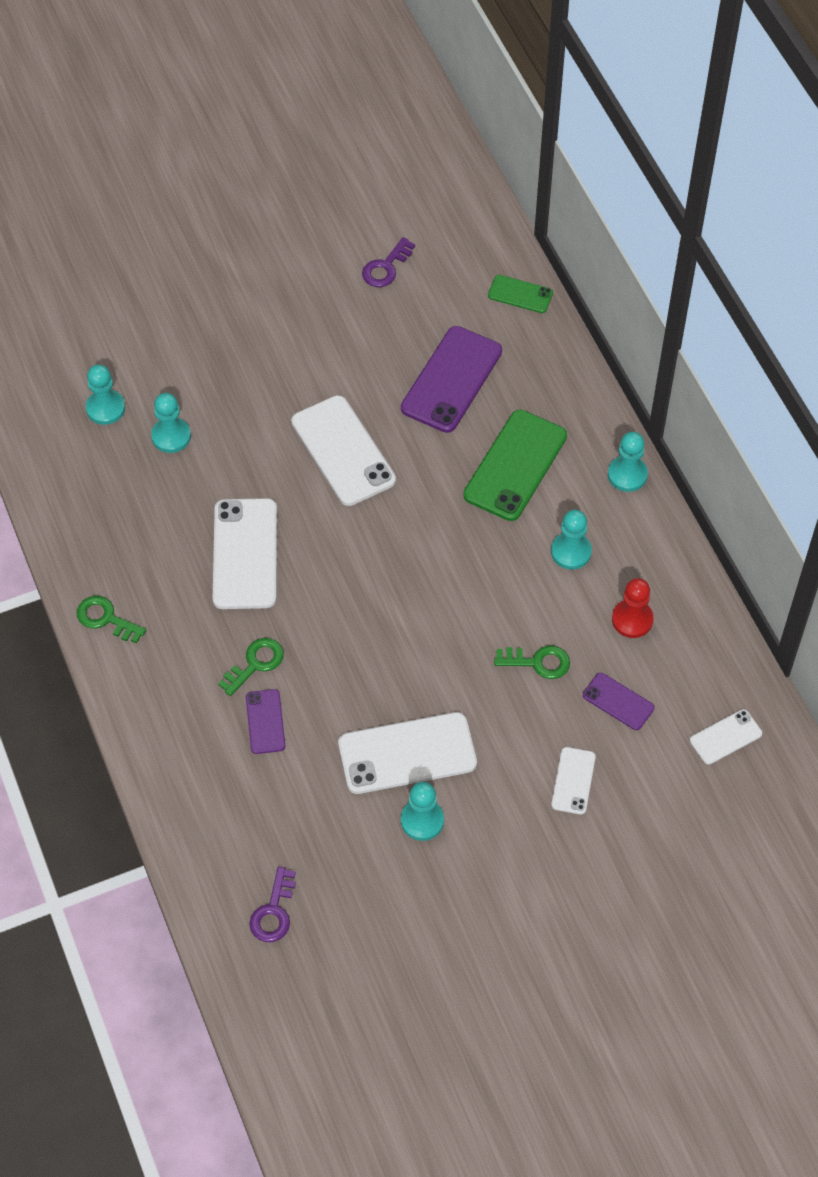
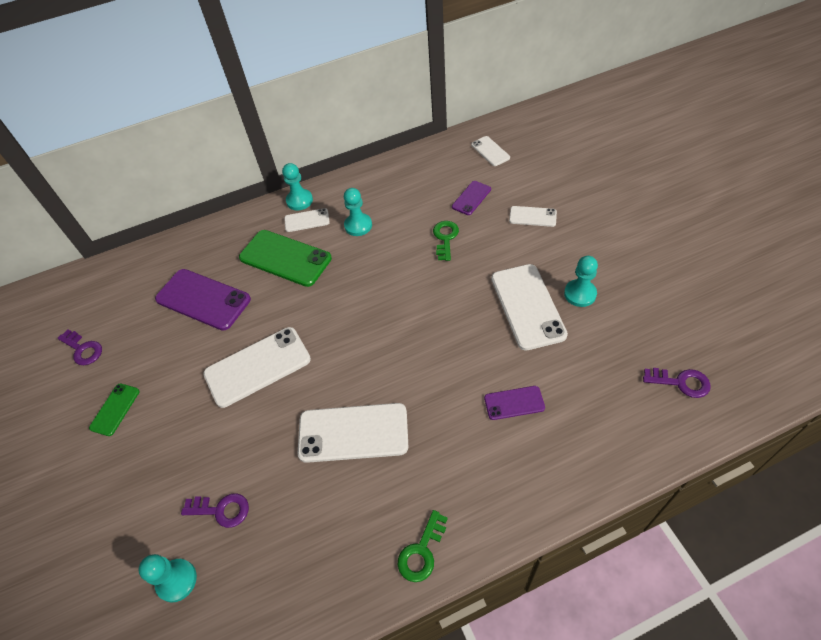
camera: 85 degrees left, 5 degrees down
(171, 436) = (221, 510): turquoise pawn -> purple key
(255, 664) = (460, 415): green key -> none
(520, 294) = (136, 263): green phone -> green phone (115, 409)
(586, 487) = (307, 220): none -> white phone
(632, 619) = (410, 194): red pawn -> none

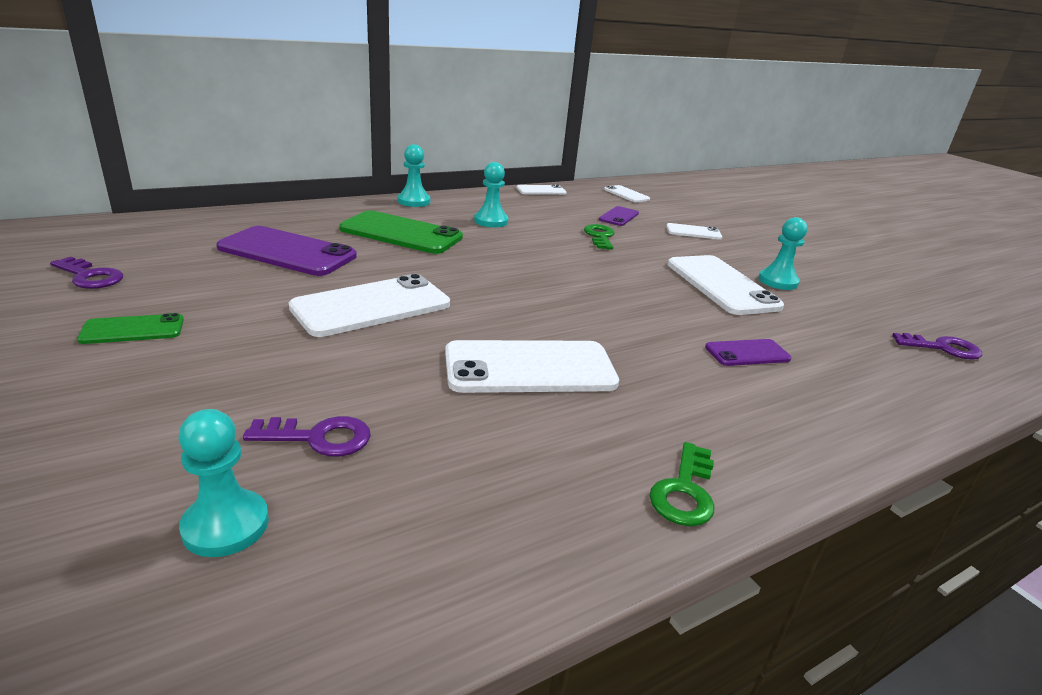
camera: 15 degrees left, 25 degrees down
(115, 409) = (133, 330): green phone -> green phone turned 60 degrees clockwise
(307, 220) = (425, 213): white phone -> white phone (541, 190)

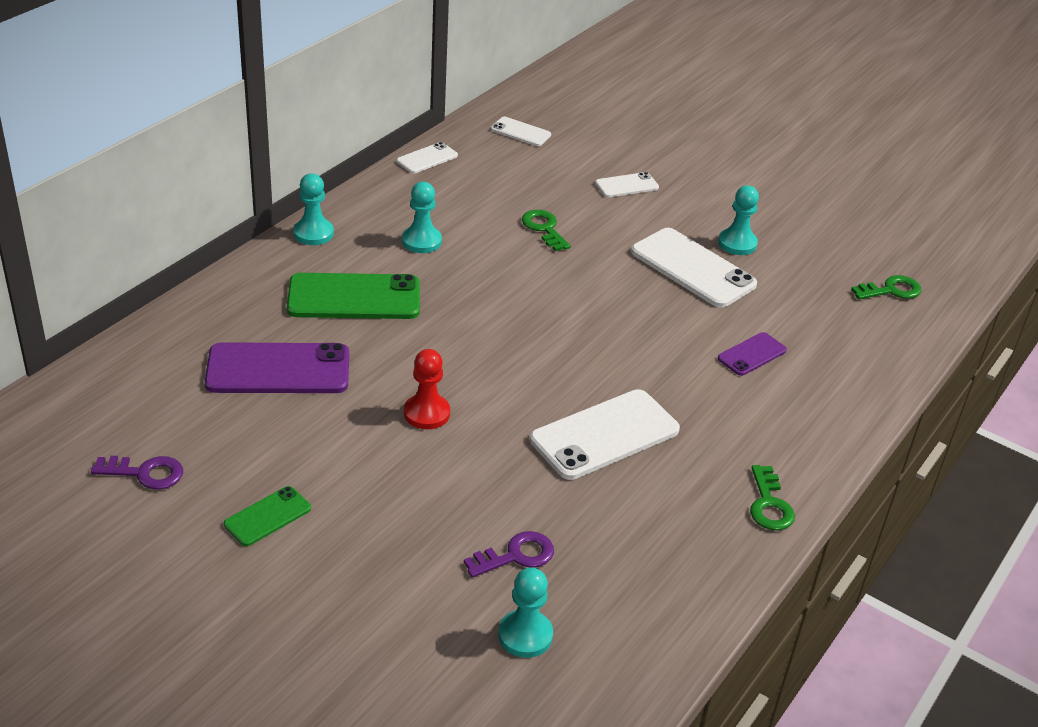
camera: 25 degrees left, 10 degrees up
(372, 306) = (426, 413): white phone -> red pawn
(618, 216) = (539, 183): purple phone -> none
(942, 348) = (891, 290): purple key -> green key

